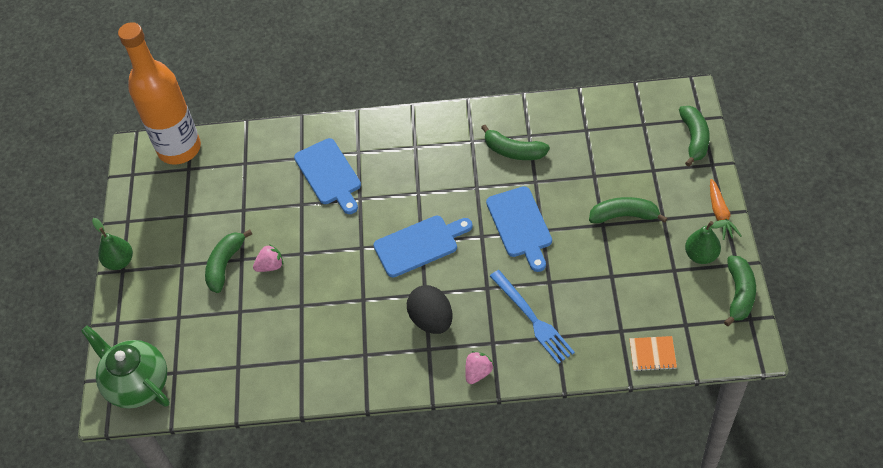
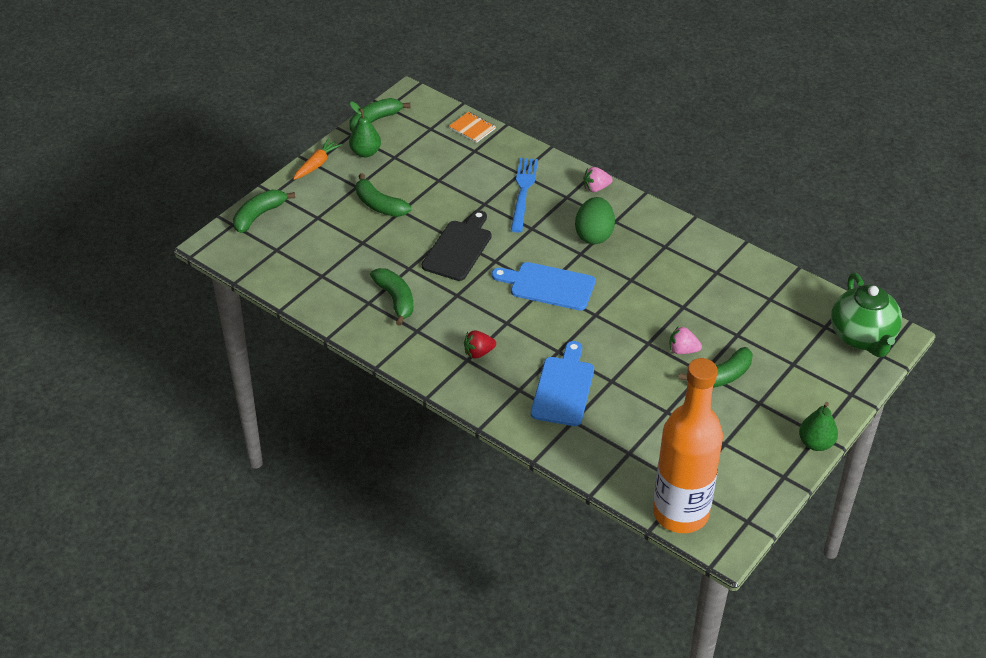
camera: 145 degrees left, 10 degrees down
(412, 156) = (478, 353): none -> red strawberry
(431, 320) = (594, 235): black egg -> green egg
(520, 225) = (459, 248): blue cutting board -> black cutting board

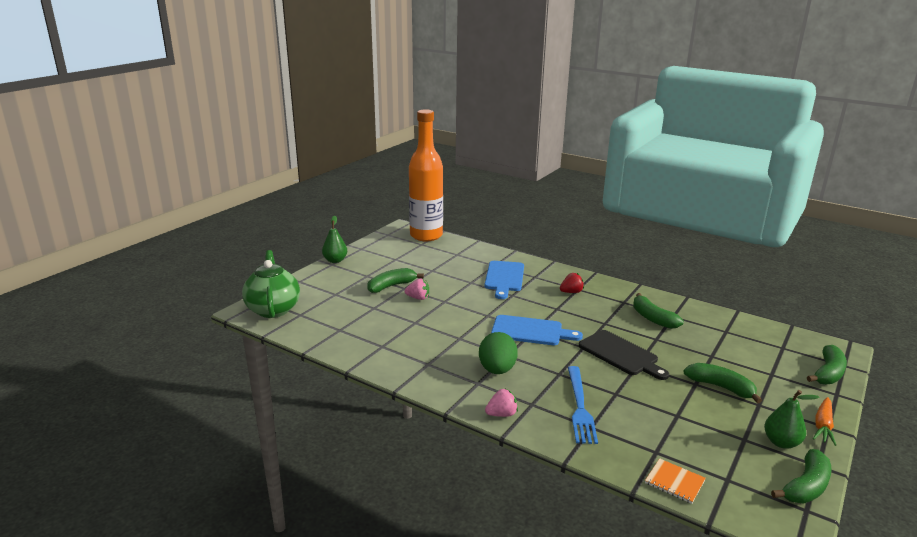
camera: 175 degrees right, 20 degrees down
(459, 248) = (621, 354): black cutting board -> black cutting board turned 60 degrees counterclockwise

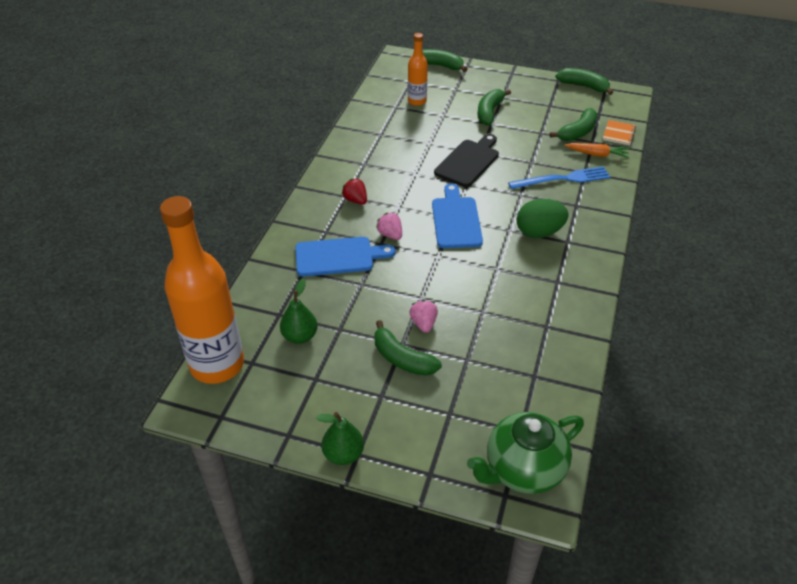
camera: 105 degrees left, 20 degrees up
(502, 414) = (602, 220): pink strawberry -> pink strawberry (390, 235)
(653, 318) = (391, 145): green banana -> green banana (577, 132)
(739, 345) = (417, 101): none -> orange bottle
(781, 442) = (543, 91): green pear -> green pear (300, 336)
(823, 426) = (512, 74): orange carrot -> orange carrot (597, 154)

